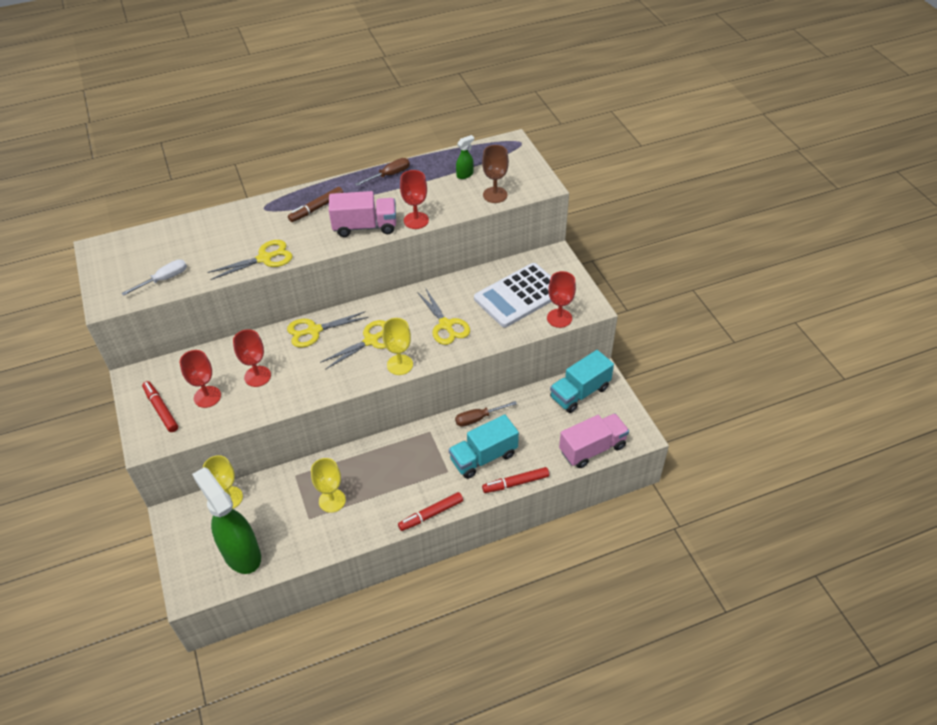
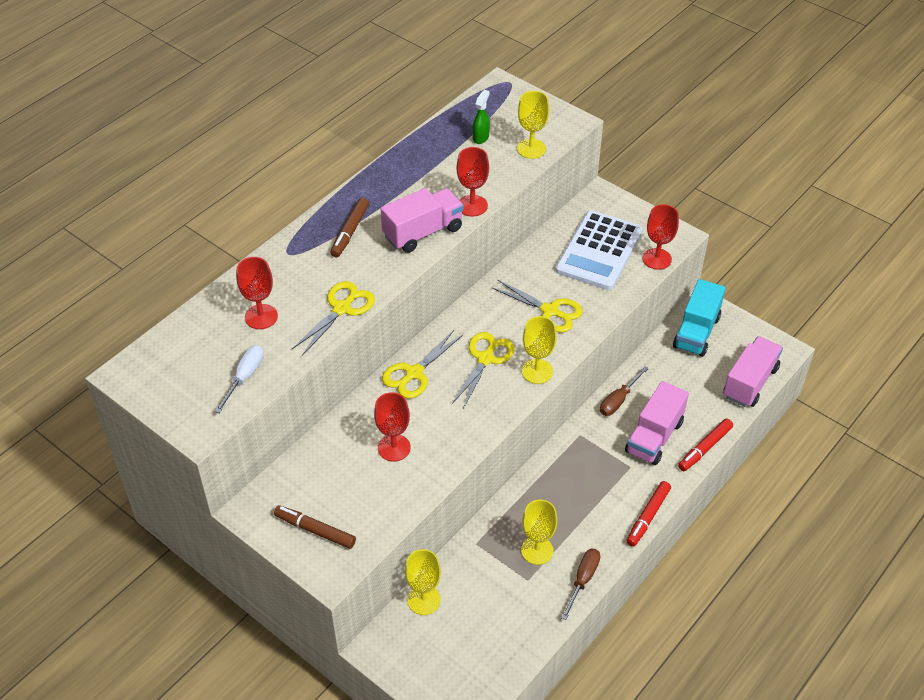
camera: 30 degrees left, 0 degrees up
(161, 409) = (315, 530): red marker -> brown marker
(207, 397) = (356, 493): red goblet -> red goblet (261, 317)
(241, 553) = (486, 649): green spray bottle -> none
(389, 175) = (399, 166): brown screwdriver -> brown screwdriver (583, 580)
(483, 457) = (654, 437): turquoise truck -> pink truck
(495, 195) = (531, 149): brown goblet -> yellow goblet

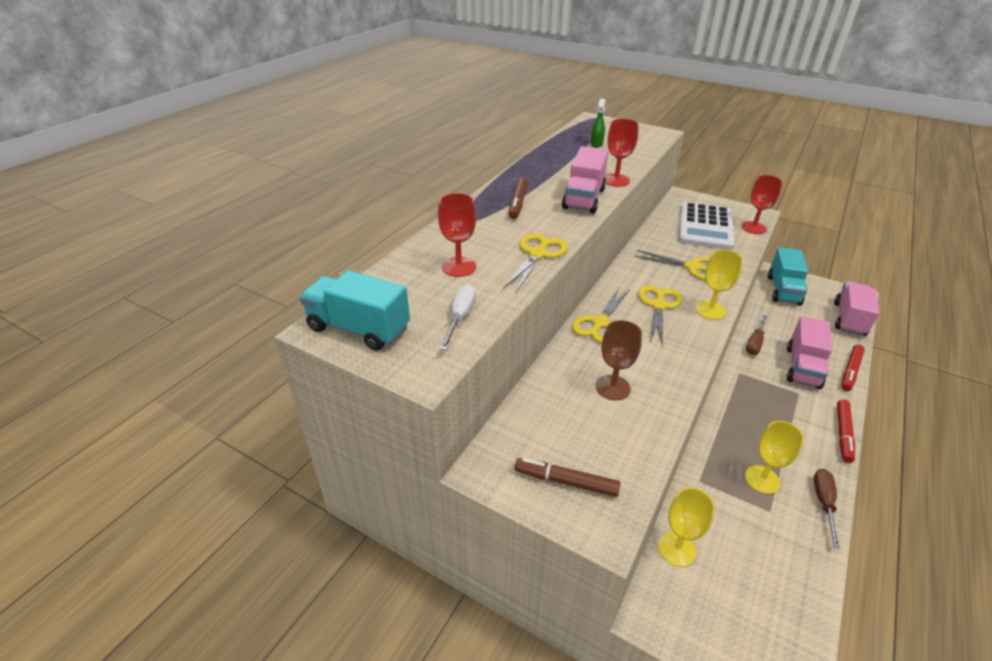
camera: 10 degrees left, 10 degrees down
(155, 379) = (359, 329): none -> turquoise truck
(394, 448) = (612, 387): red goblet -> brown goblet
(423, 232) = (584, 198): pink truck -> pink truck turned 150 degrees clockwise
(531, 149) = (641, 147): yellow goblet -> none

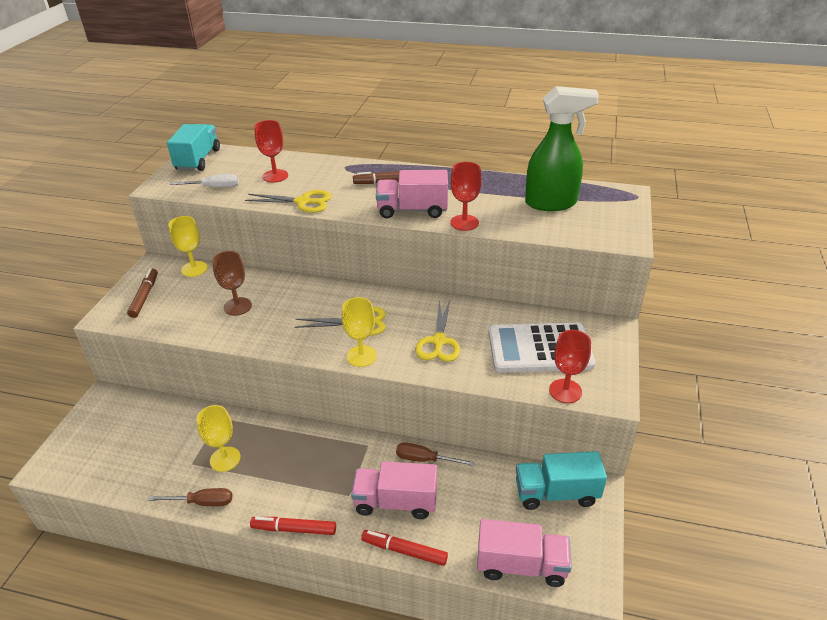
camera: 75 degrees right, 0 degrees up
(596, 144) = (551, 203): green spray bottle -> green spray bottle, size x2.38
(600, 323) = (319, 292): yellow scissors -> none
(676, 549) = (154, 407): yellow goblet -> yellow goblet (194, 269)

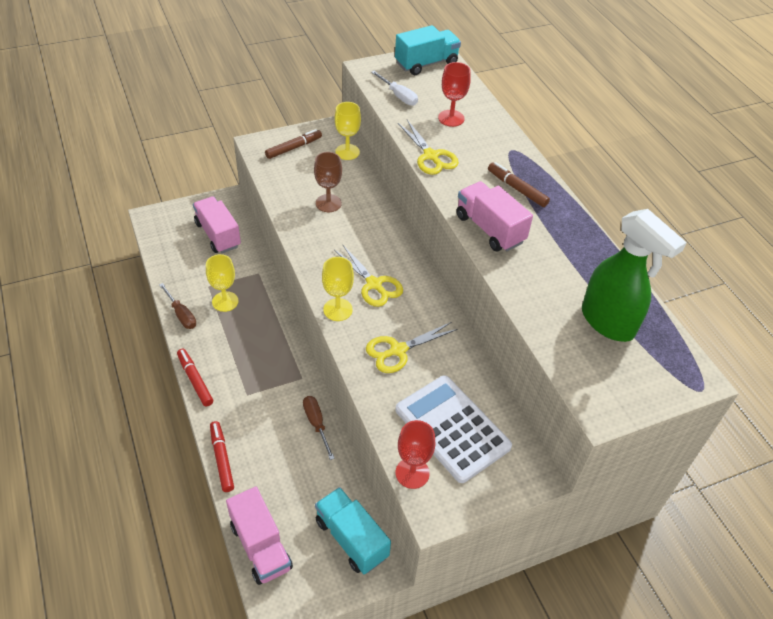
camera: 50 degrees right, 10 degrees up
(395, 502) = (261, 428): pink truck -> pink truck (218, 235)
(464, 223) = (506, 273): red goblet -> none

